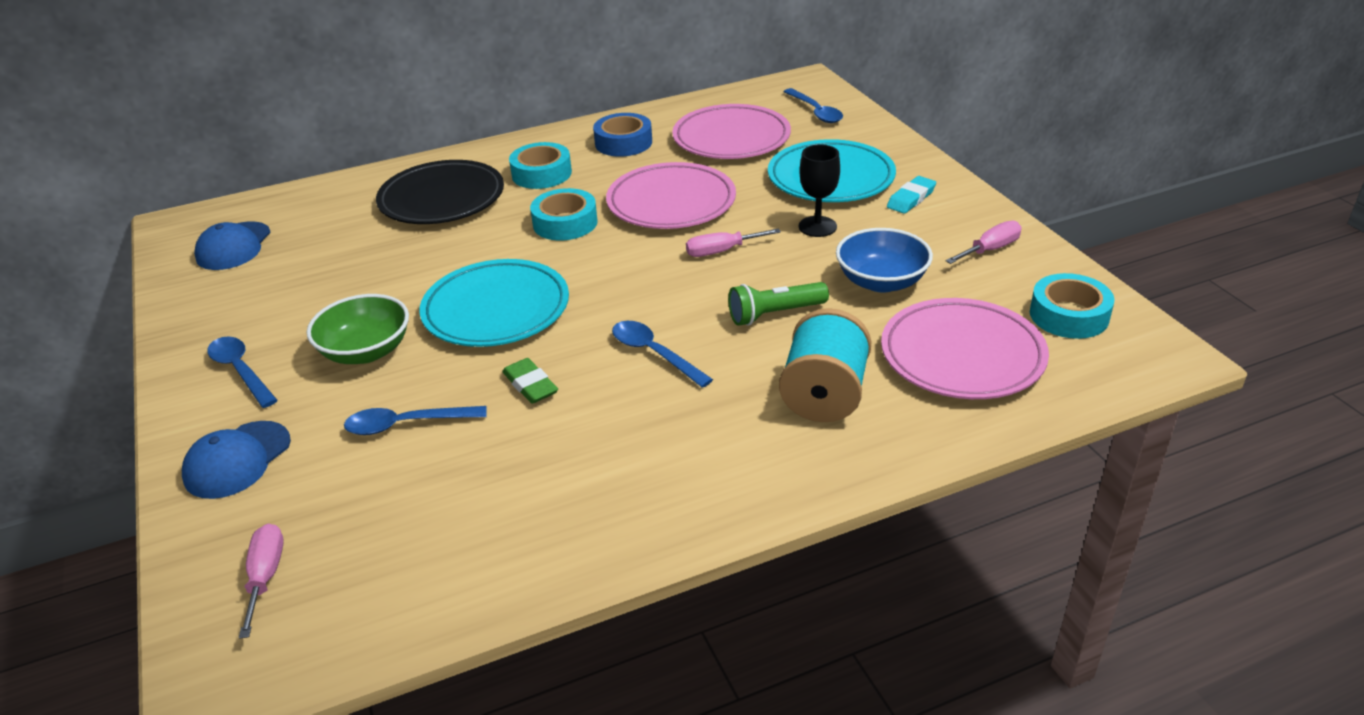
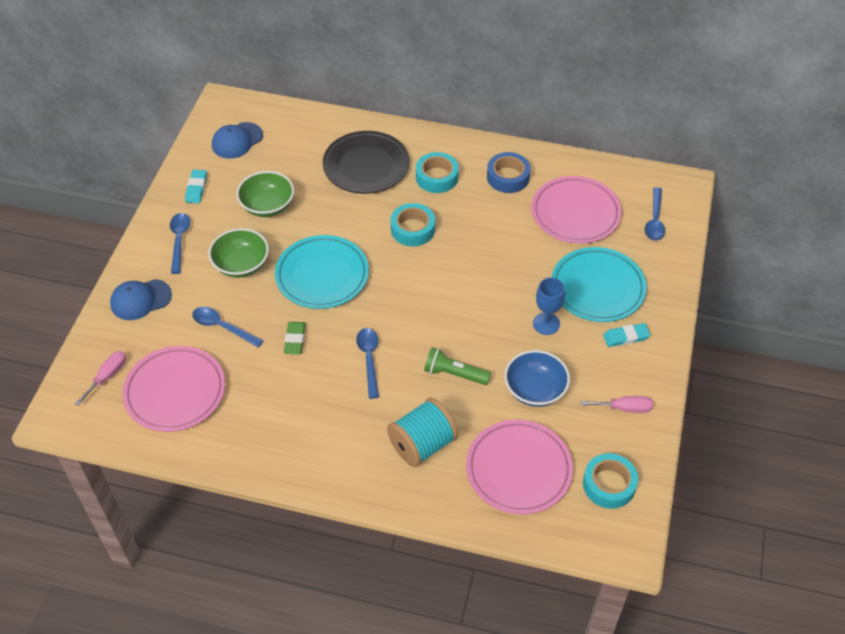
camera: 35 degrees right, 15 degrees up
(216, 311) = (196, 188): none -> turquoise eraser
(344, 283) = (267, 206): none -> green bowl
(671, 203) = (485, 249): pink plate -> pink plate (175, 392)
(721, 251) = (473, 308): pink screwdriver -> none
(817, 226) = (546, 323): black goblet -> blue goblet

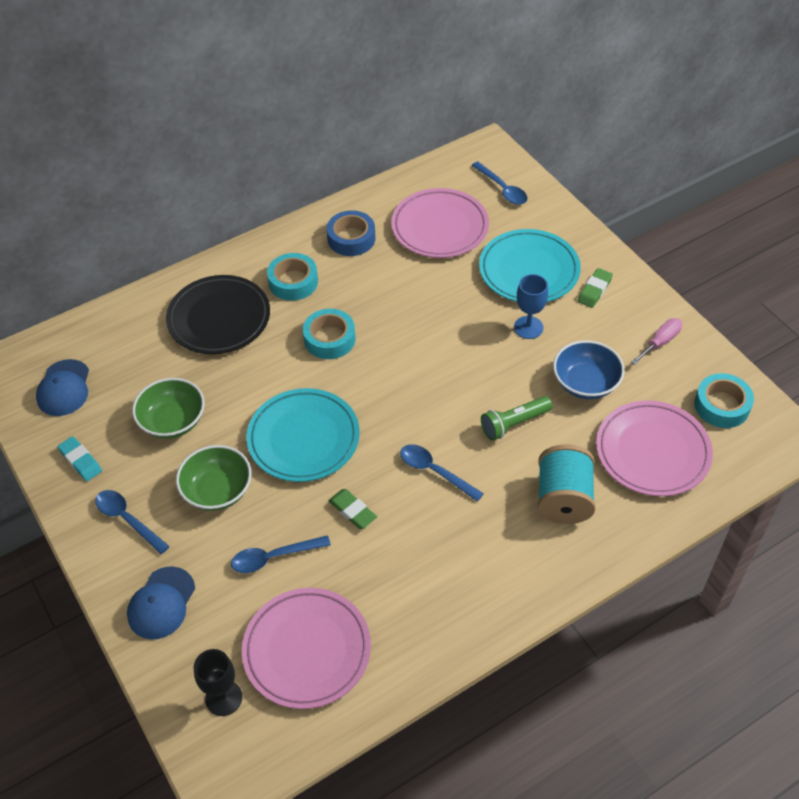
camera: 45 degrees left, 0 degrees up
(107, 376) = (223, 698): pink screwdriver -> black goblet
(626, 337) = (594, 290): turquoise eraser -> green eraser

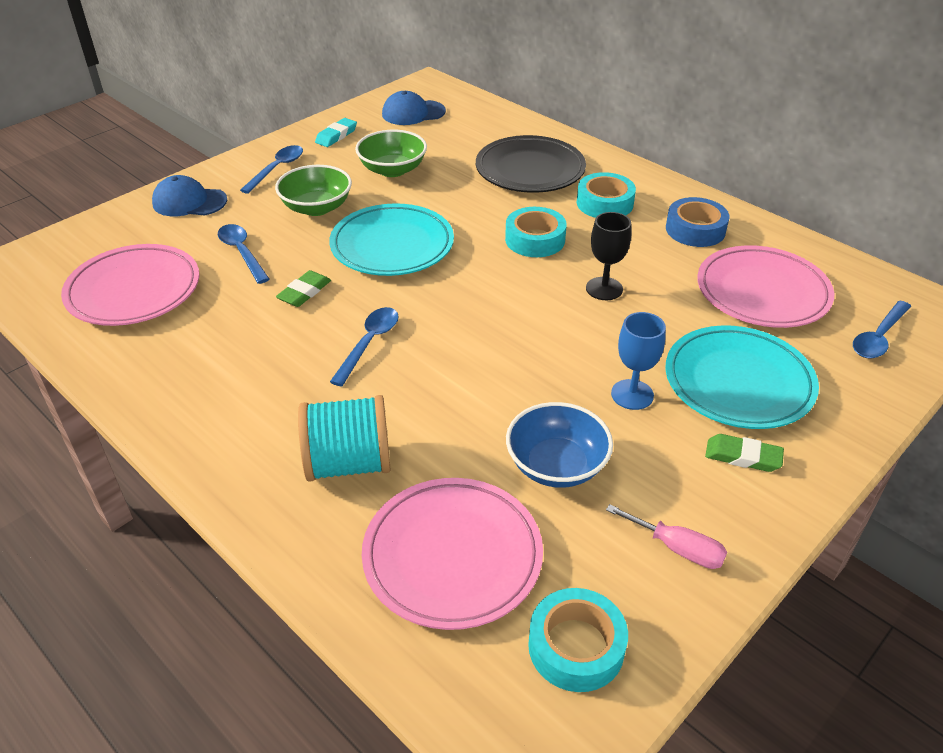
camera: 75 degrees right, 10 degrees down
(223, 698) = (88, 252): black goblet -> black goblet (604, 289)
(514, 423) = (460, 401): green flashlight -> none

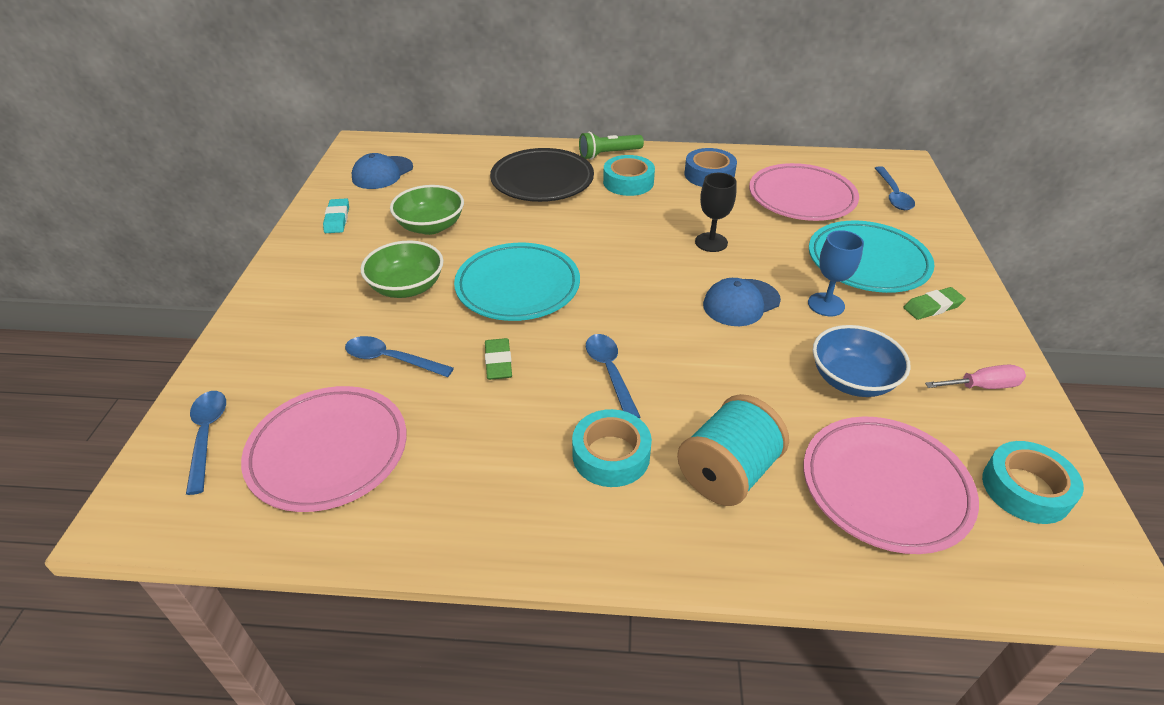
camera: 40 degrees left, 0 degrees up
(189, 202) = (268, 341): blue cap -> blue cap (741, 303)
(277, 169) = (319, 271): blue spoon -> blue spoon (207, 436)
(535, 239) = (618, 230): turquoise tape -> turquoise tape (611, 455)
(622, 171) = (608, 154): none -> green flashlight

